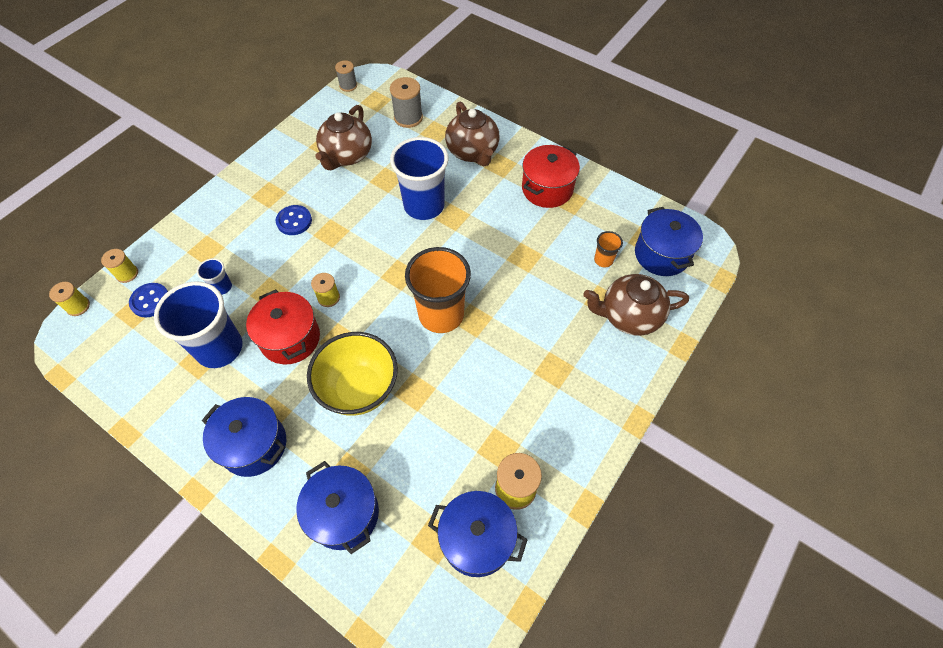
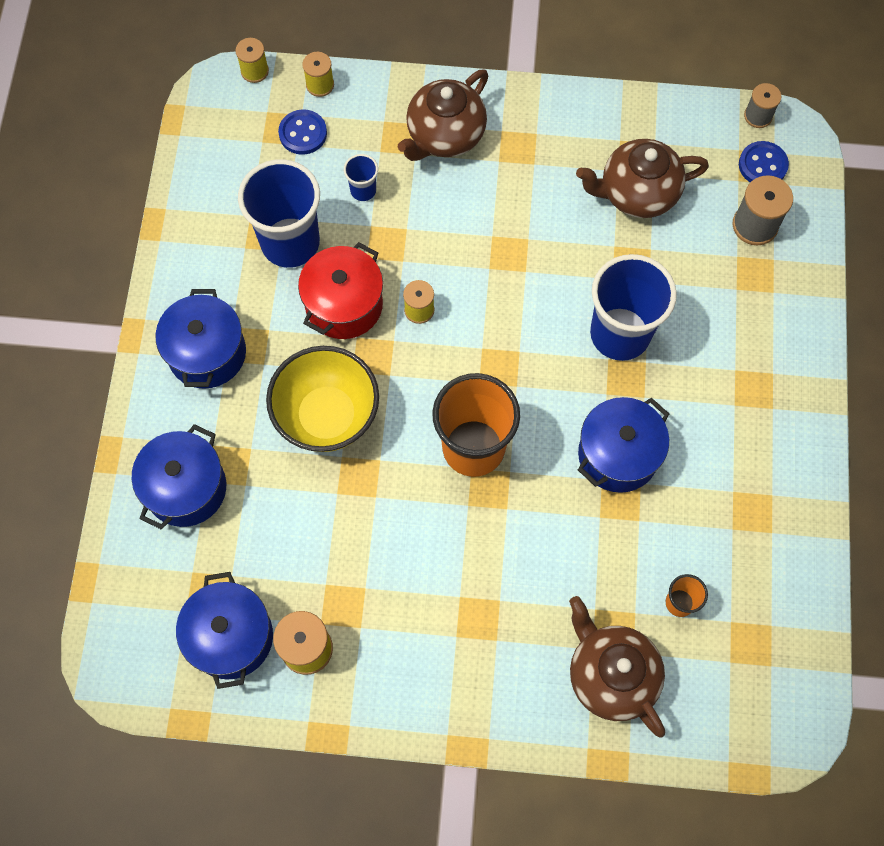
camera: 60 degrees right, 10 degrees up
(294, 221) = (498, 202): blue button -> blue button (762, 165)
(473, 152) = (751, 342): brown teapot -> brown teapot (444, 136)
(547, 189) = (753, 471): red pot -> none
(661, 254) = (739, 676): blue pot -> blue pot (618, 455)

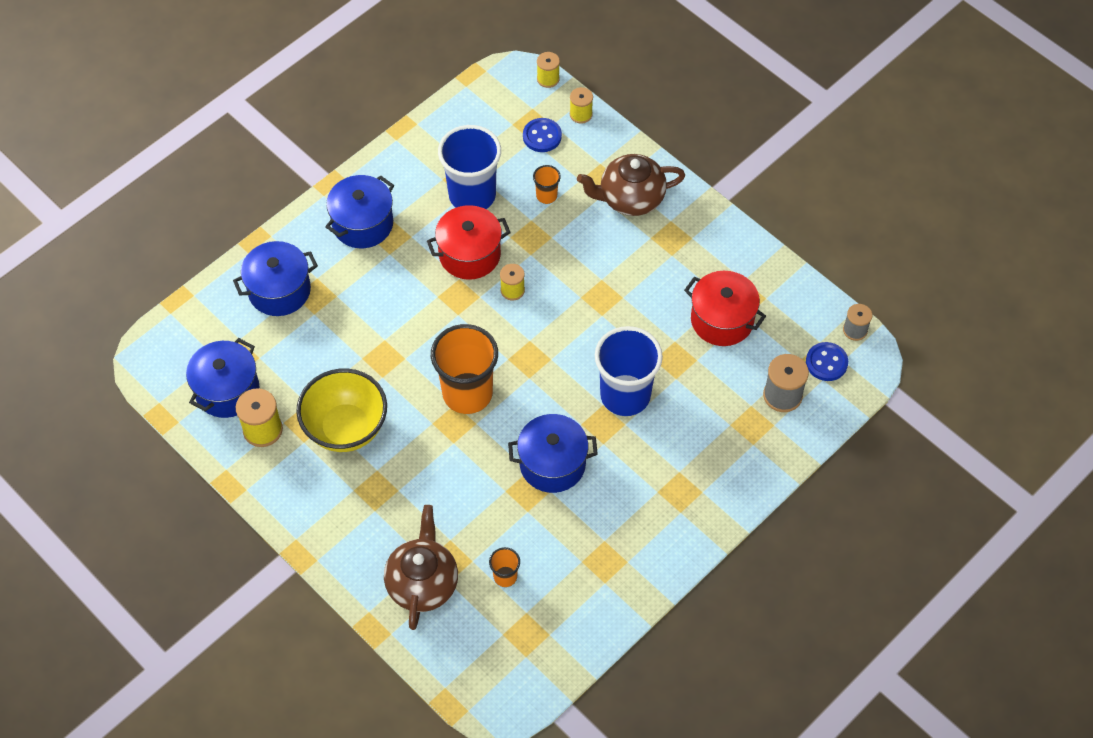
camera: 40 degrees right, 10 degrees down
(327, 416) = (398, 311): yellow bowl -> yellow bowl (346, 428)
(363, 190) = (546, 196): blue cup -> orange cup
(637, 193) = (722, 320): brown teapot -> red pot

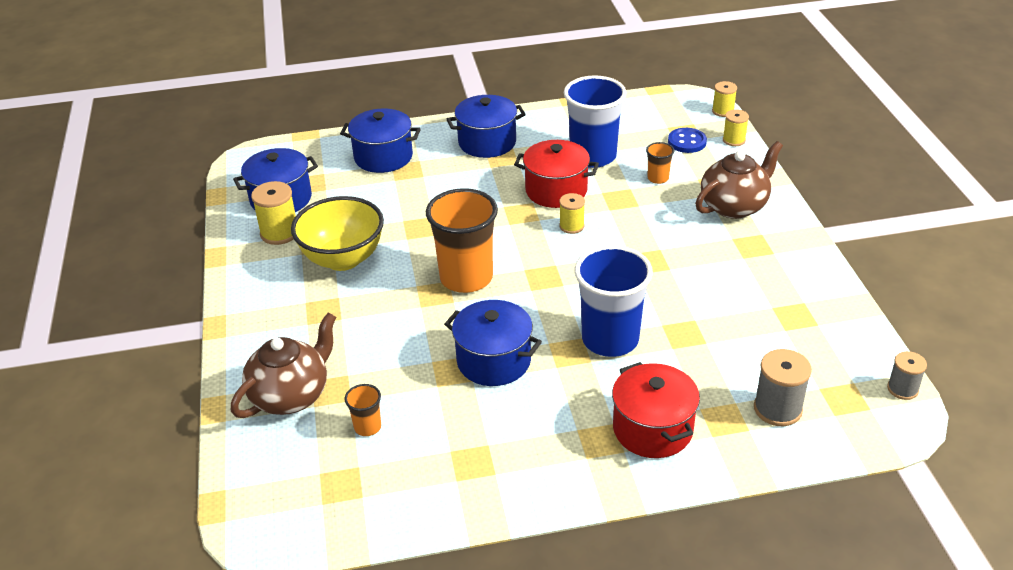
camera: 35 degrees right, 20 degrees down
(630, 198) = (734, 206): brown teapot -> brown teapot turned 120 degrees clockwise
(722, 320) = (757, 323): red pot -> red pot (652, 429)
(826, 362) = (849, 402): blue button -> none

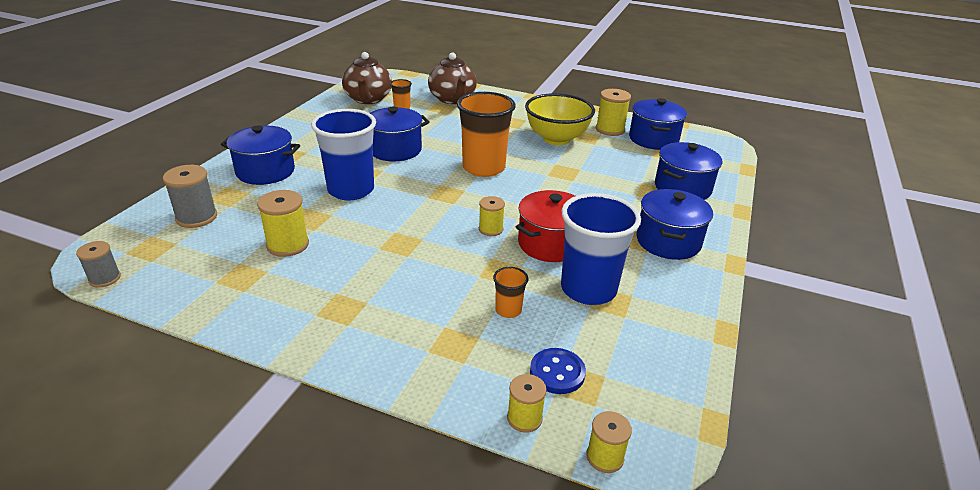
camera: 120 degrees right, 5 degrees down
(652, 429) = (265, 171): red pot -> blue pot
(732, 320) = (288, 245): none -> yellow spool
(734, 206) = (407, 334): brown teapot -> brown teapot (368, 99)

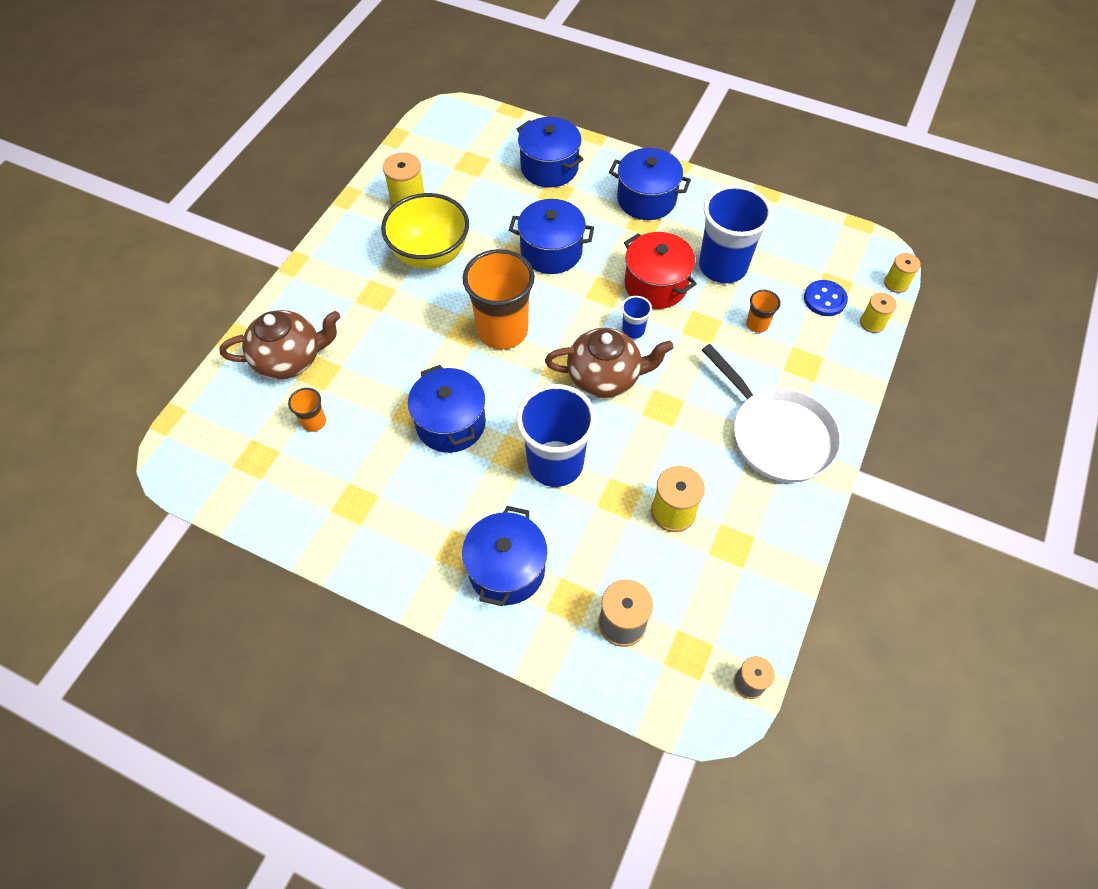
camera: 85 degrees left, 25 degrees up
(358, 314) = (777, 434): none -> white pan
(368, 99) = (274, 469): brown teapot -> brown teapot (605, 377)
(490, 229) = (633, 330): yellow spool -> blue cup
(653, 139) = (437, 167): blue pot -> blue pot (551, 251)

